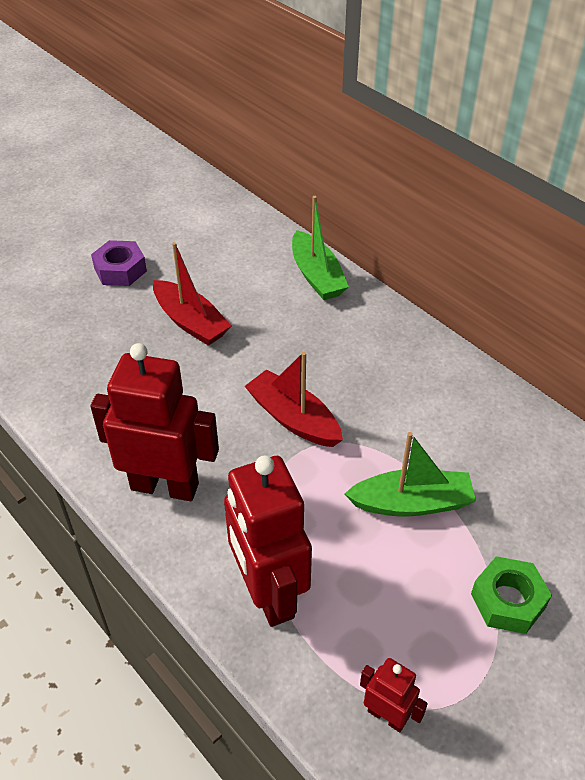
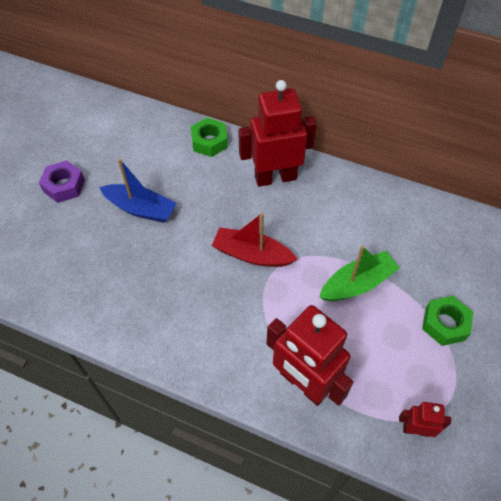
camera: 25 degrees left, 10 degrees up
(165, 486) = (193, 339): red robot -> red robot (275, 177)
(191, 322) = (141, 209): red boat -> blue boat
(317, 276) = (209, 142): green boat -> green nut

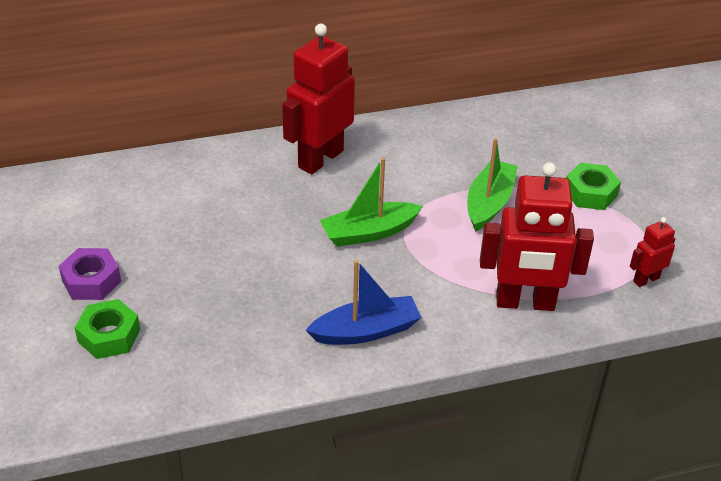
camera: 40 degrees left, 15 degrees down
(141, 209) = (208, 255): blue boat -> blue boat (366, 331)
(209, 142) = (215, 161): green nut -> green nut (109, 336)
(252, 254) = (369, 232): red boat -> green boat

